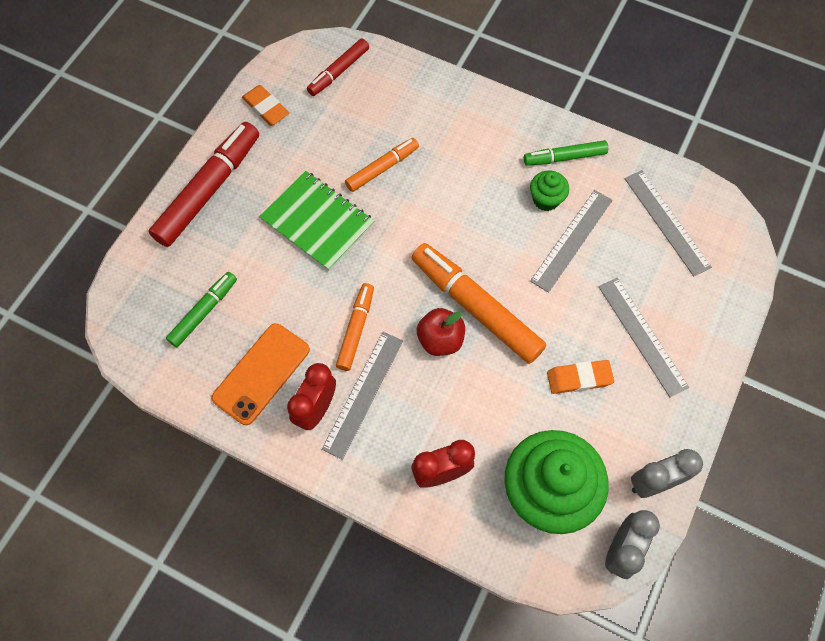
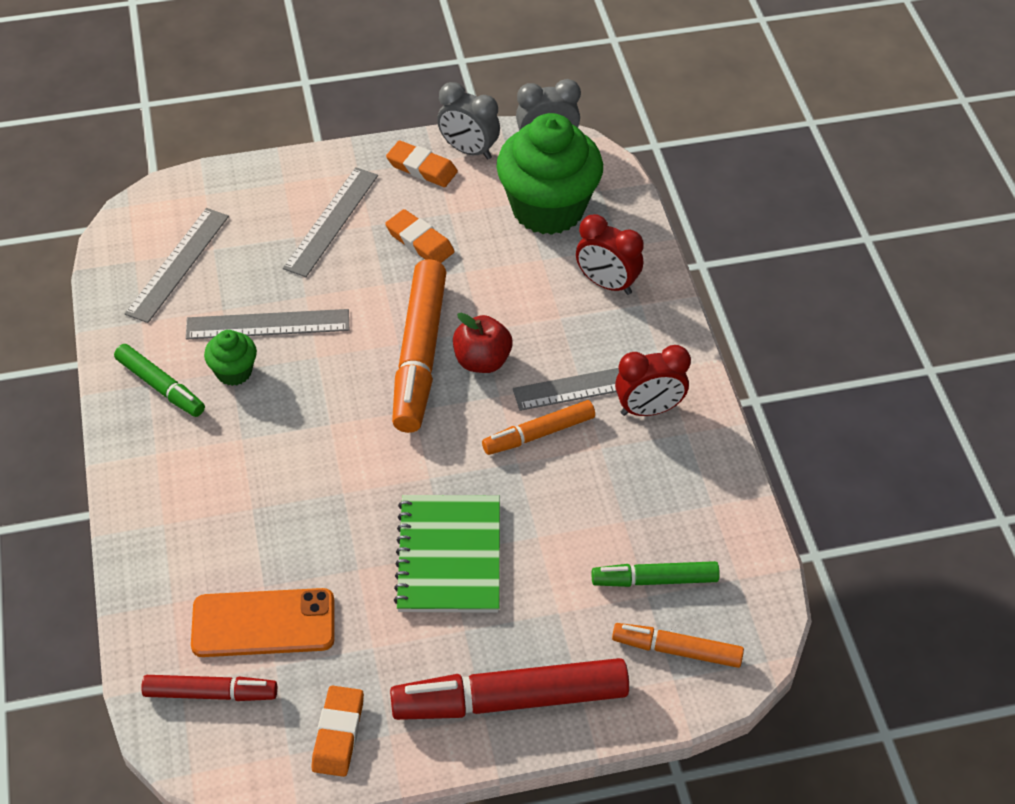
camera: 130 degrees left, 15 degrees down
(261, 373) = (662, 478): orange phone -> orange phone (263, 623)
(382, 168) = (322, 543): orange marker -> orange marker (677, 650)
(657, 434) = (422, 168): none -> orange eraser

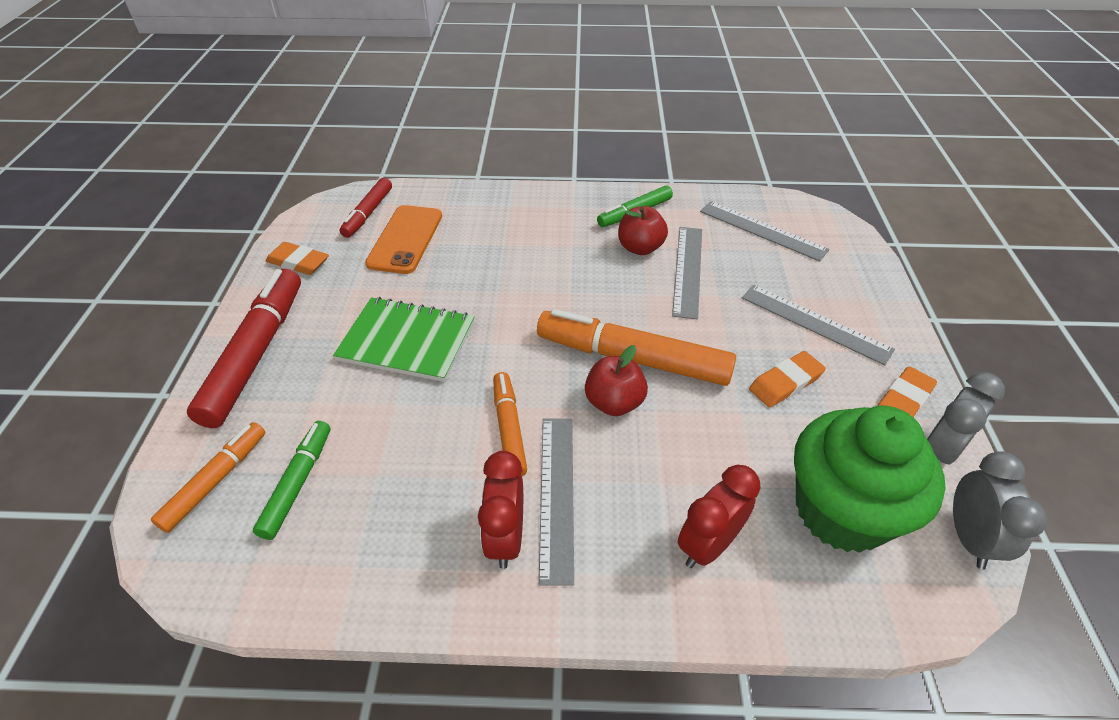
camera: 105 degrees right, 5 degrees down
(234, 372) = (640, 248): green cupcake -> red apple

